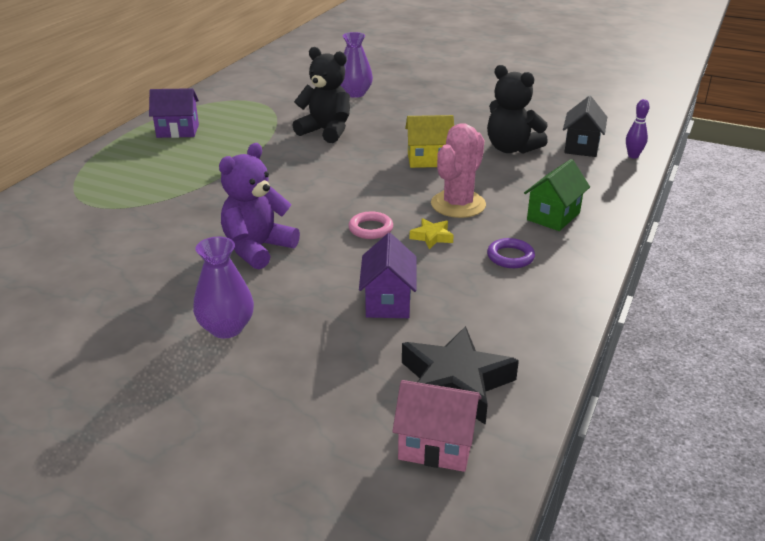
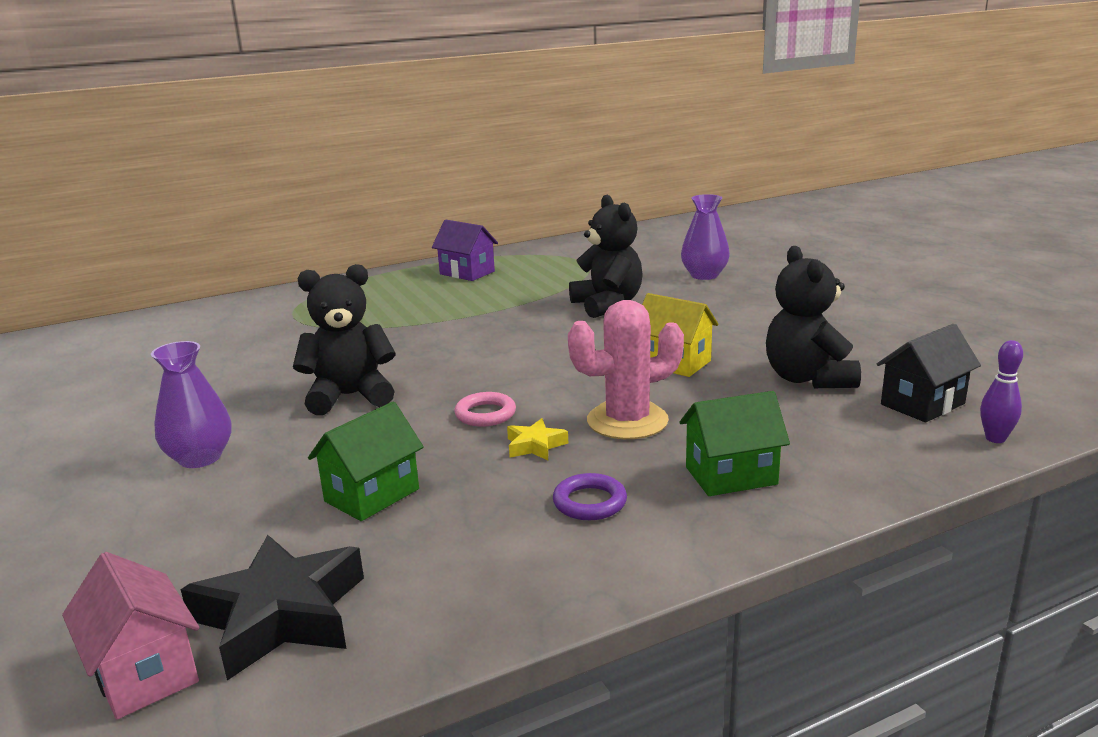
camera: 40 degrees right, 10 degrees down
(257, 248) = (350, 396): purple teddy bear -> black teddy bear
(388, 302) = (372, 495): purple house -> green house

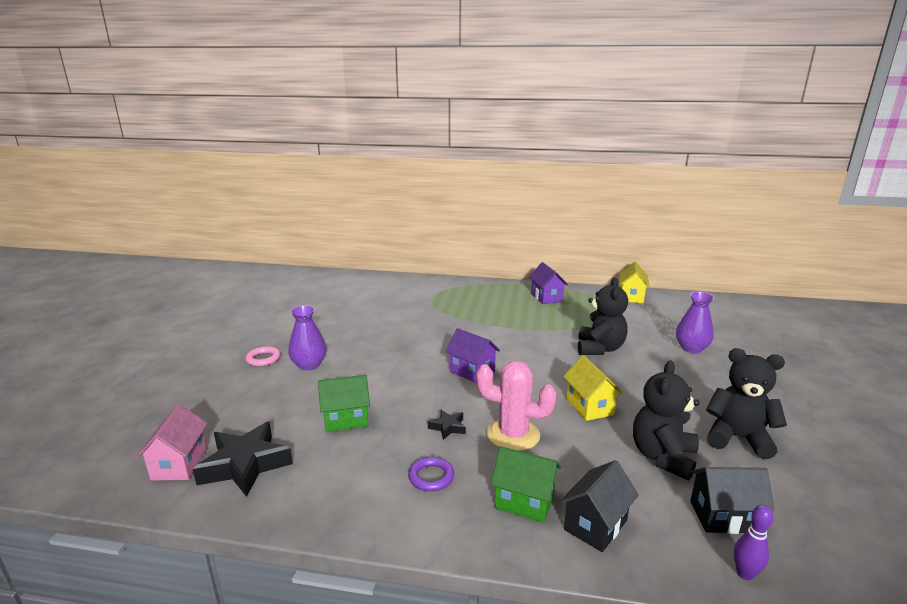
camera: 35 degrees right, 0 degrees up
(350, 396) = (402, 356): black teddy bear -> black teddy bear (737, 438)
(481, 378) = (472, 371): none -> purple house
(485, 414) = (448, 395): pink ring -> pink ring (263, 359)
(535, 445) = (448, 427): yellow star -> black star
(572, 245) = (631, 297): none -> yellow house
(828, 462) = (595, 525): none -> black house

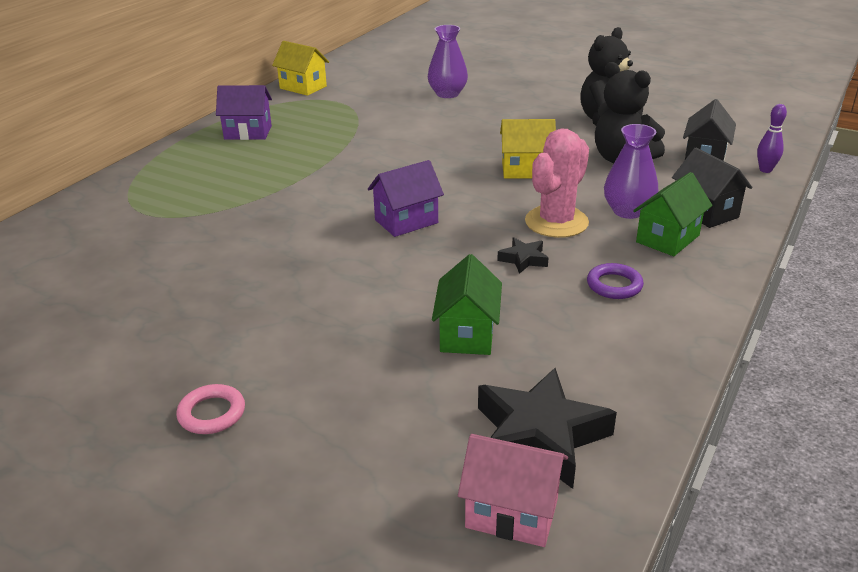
camera: 70 degrees left, 10 degrees up
(309, 365) = (279, 359): purple vase -> purple vase (628, 211)
(599, 349) = (412, 135): black teddy bear -> none

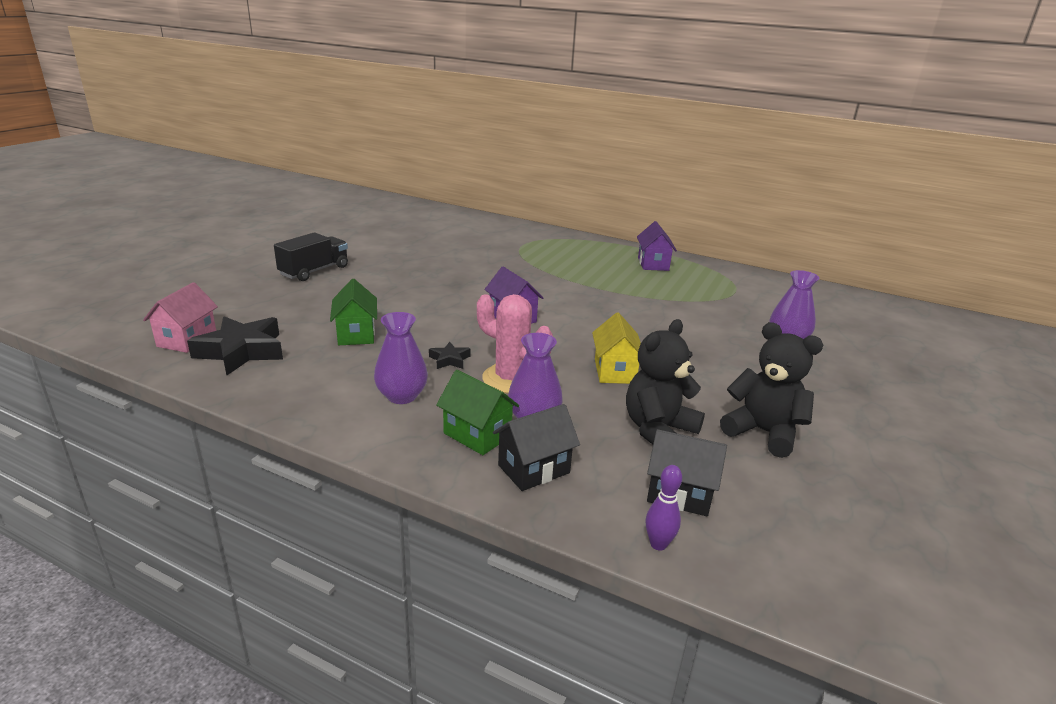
camera: 85 degrees right, 5 degrees down
(212, 413) = (314, 271): pink ring -> black truck
(303, 87) = (758, 279): yellow house -> none
(467, 334) = (356, 334): green house -> green house turned 75 degrees clockwise
(614, 285) = (402, 396): purple ring -> purple vase

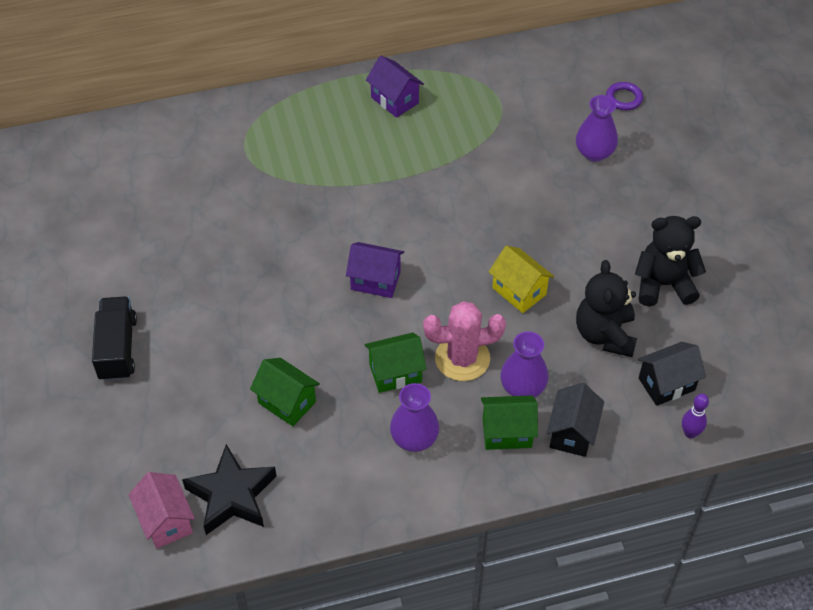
camera: 40 degrees left, 25 degrees up
(449, 360) = (395, 373): black star -> green house
(852, 329) = (624, 98): none -> purple ring

